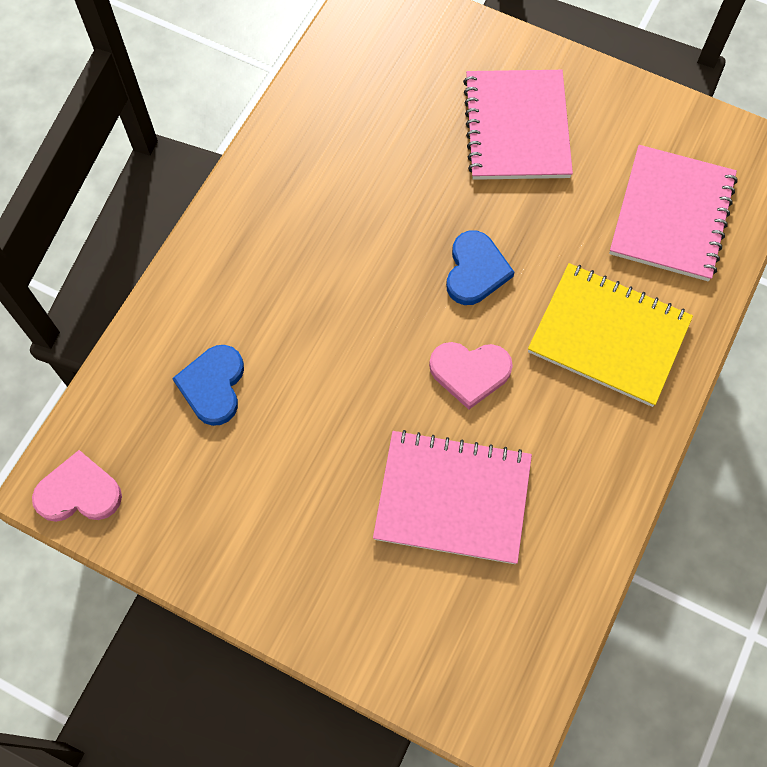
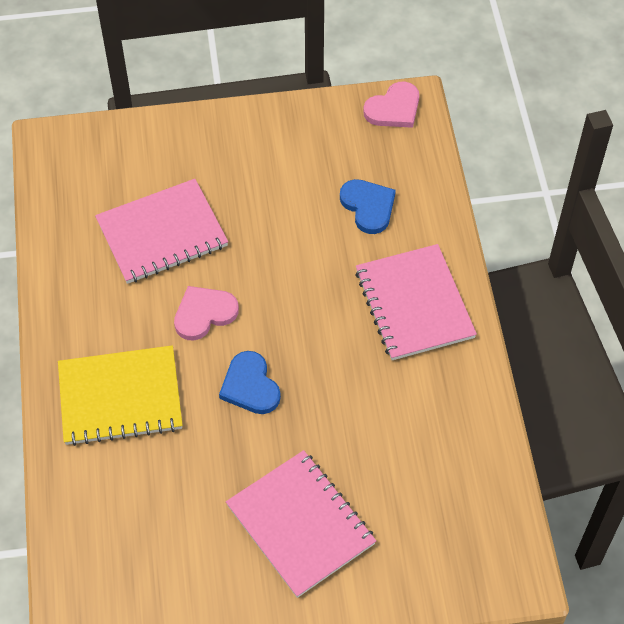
camera: 145 degrees right, 10 degrees down
(671, 215) = (125, 525): pink notebook -> pink notebook (414, 304)

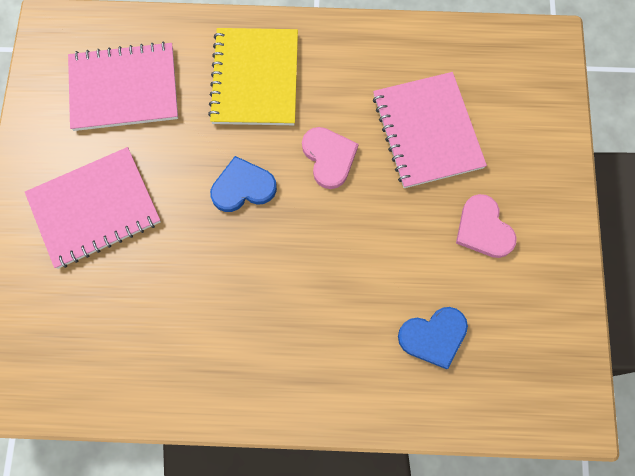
camera: 100 degrees right, 15 degrees up
(394, 108) = (568, 393): pink heart -> pink heart (483, 229)
(414, 304) = (303, 360): pink notebook -> pink notebook (124, 88)

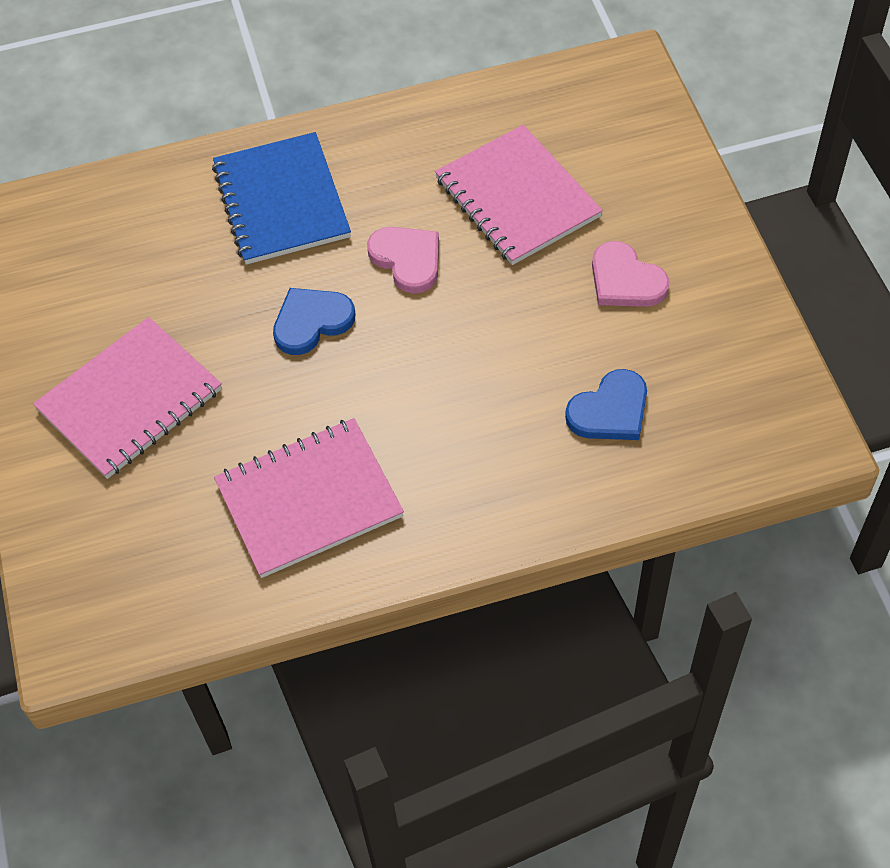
camera: 15 degrees left, 15 degrees down
(124, 88) = (117, 259): pink notebook -> pink notebook (309, 500)
(255, 78) = (281, 201): yellow notebook -> blue notebook

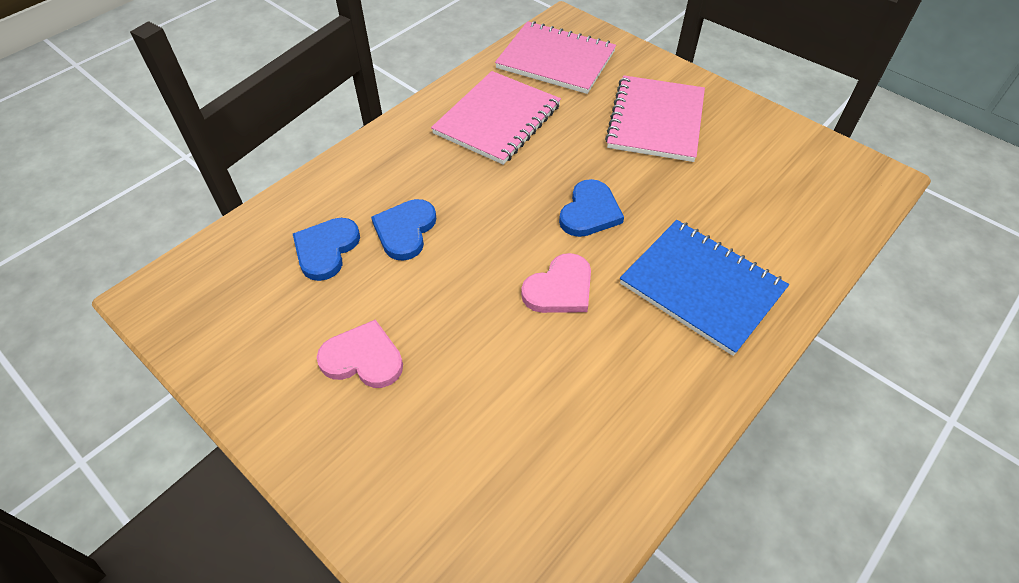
camera: 145 degrees right, 5 degrees down
(407, 259) = (560, 288): pink heart -> pink heart turned 60 degrees counterclockwise
(515, 393) = (405, 230): none -> blue heart
(517, 198) = (508, 391): pink notebook -> pink notebook (556, 60)

